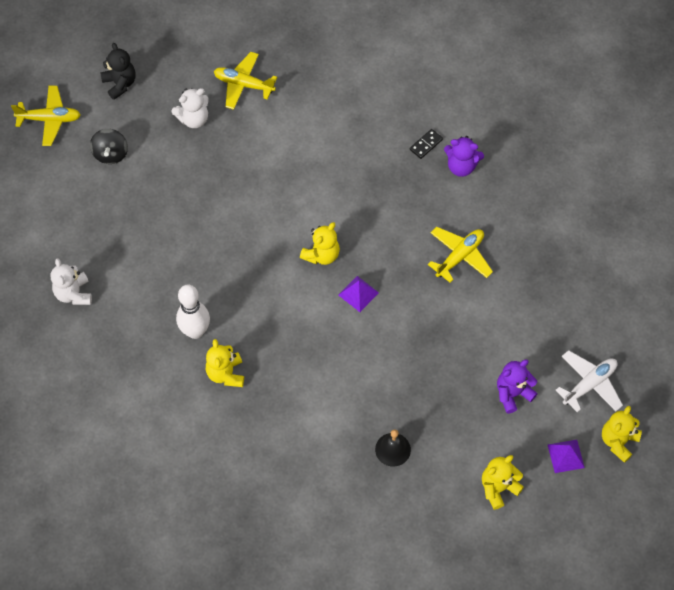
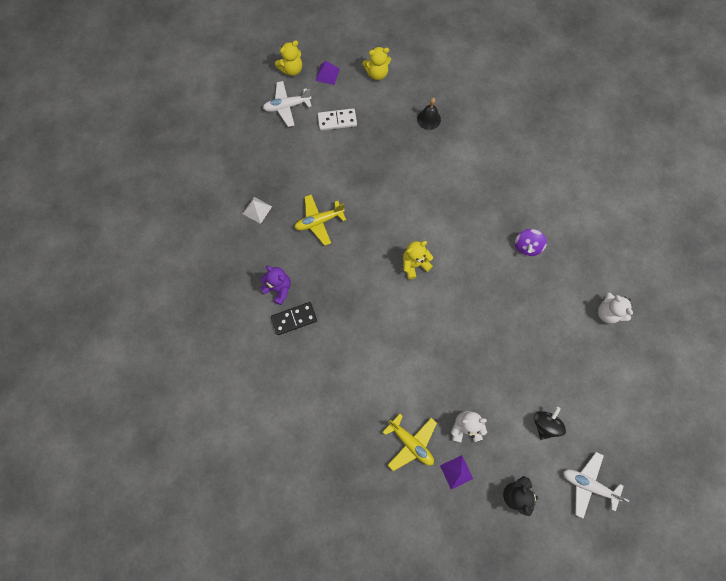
camera: 155 degrees left, 10 degrees up
(49, 119) = (588, 484): yellow plane -> white plane
(74, 294) = (607, 312): white teddy bear -> white teddy bear turned 135 degrees clockwise
(195, 331) = (527, 247): white bowling pin -> purple spinning top
(226, 374) = (516, 208): yellow teddy bear -> none
(358, 293) = (402, 225): purple pyramid -> purple pyramid (456, 472)
(426, 145) = (294, 319): black domino -> black domino, size x1.55
(513, 394) = (337, 120): purple teddy bear -> white domino
(540, 239) = (257, 210): none -> white pyramid

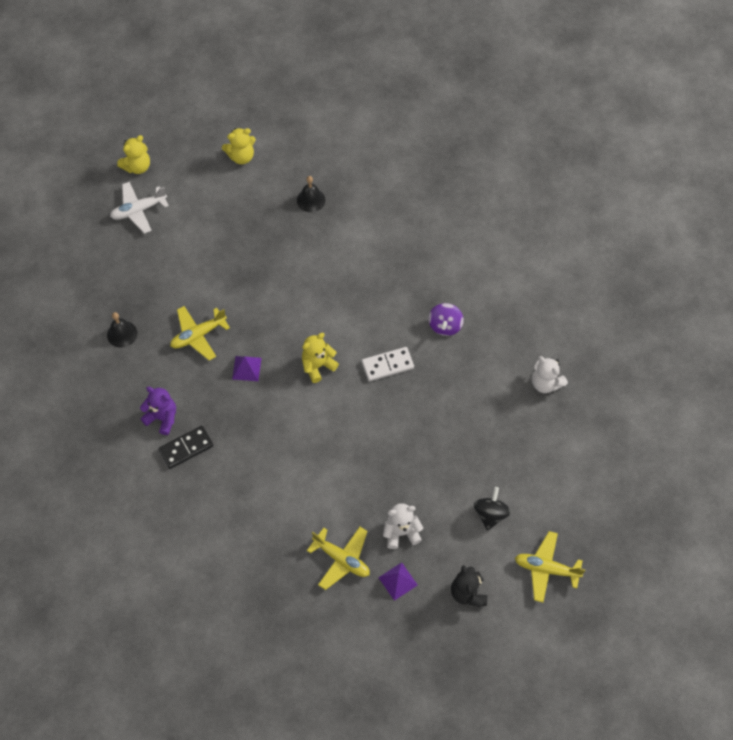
camera: 10 degrees left, 10 degrees down
(257, 210) = (122, 334): white pyramid -> black bell
(327, 74) = (181, 166): purple pyramid -> purple pyramid (246, 368)
(337, 120) = (202, 217): white domino -> white domino (387, 365)
(588, 484) = (546, 569): white plane -> yellow plane

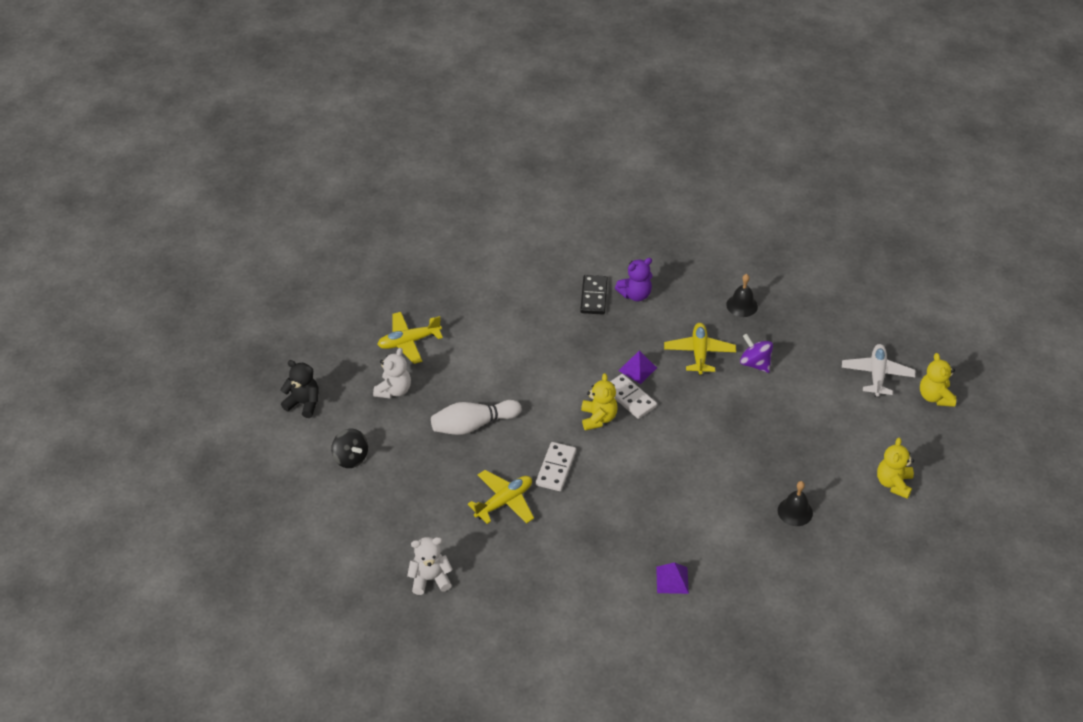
camera: 125 degrees right, 15 degrees down
(281, 356) = (630, 398): none -> white domino
(391, 448) = (473, 425): none -> white bowling pin
(398, 581) = (357, 366): purple pyramid -> purple pyramid (672, 580)
(445, 326) = (559, 536): purple spinning top -> purple spinning top (755, 363)
(546, 569) = (269, 466): yellow plane -> yellow plane (504, 502)

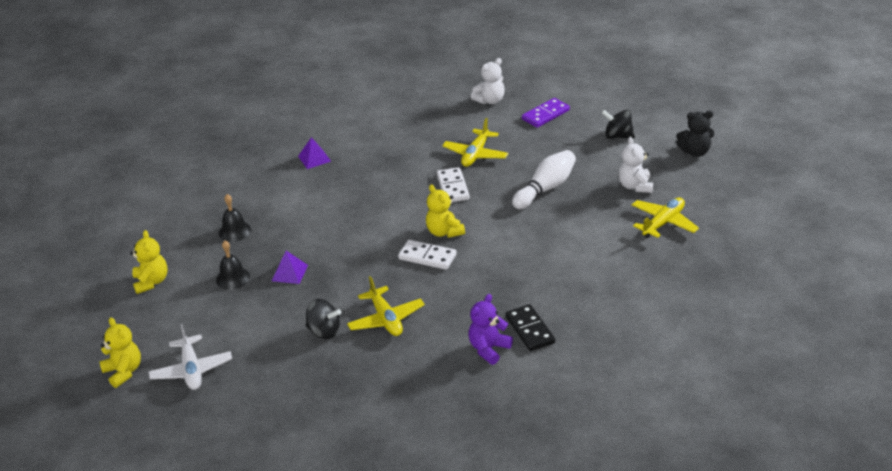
camera: 155 degrees right, 10 degrees down
(392, 525) = (545, 115): none -> purple domino
(637, 369) = (437, 282): purple pyramid -> purple pyramid (289, 273)
(742, 305) = (367, 384): black bell -> black bell (233, 278)
(755, 363) = (324, 331): purple spinning top -> black spinning top

